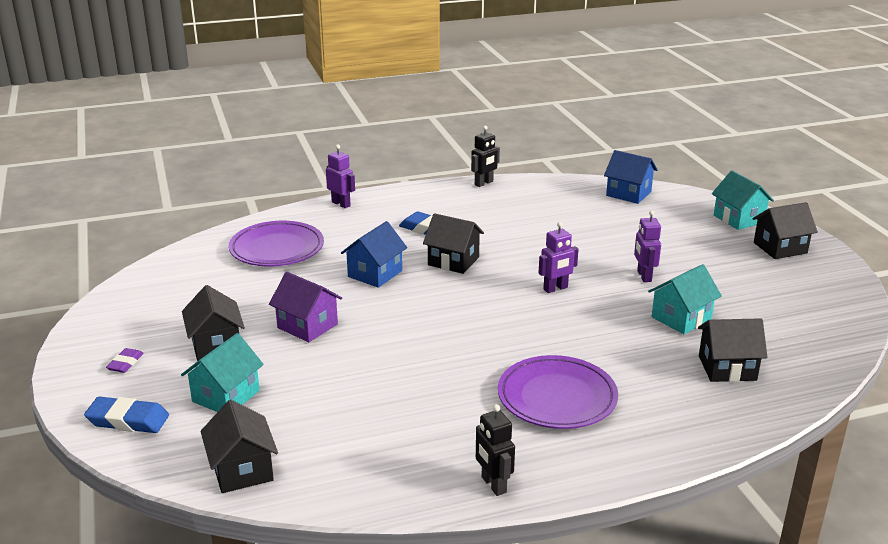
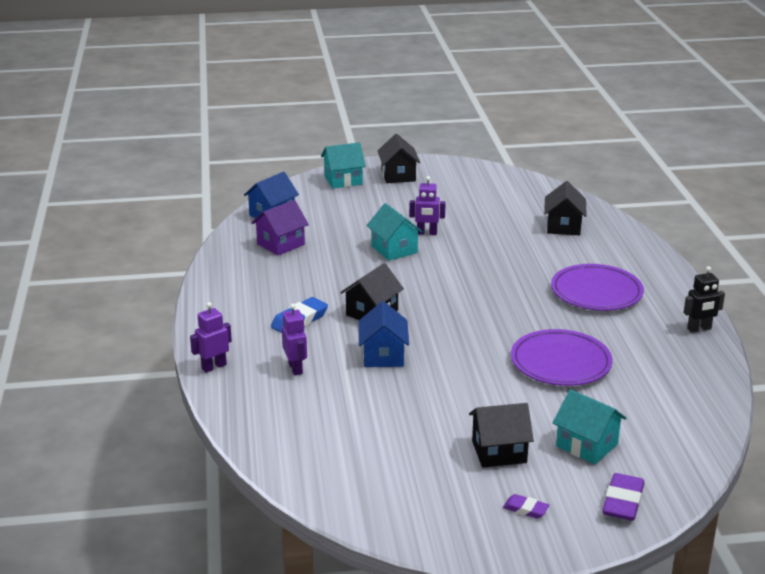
camera: 80 degrees left, 0 degrees up
(128, 420) = (623, 501): blue eraser -> purple eraser
(242, 470) = (691, 436): black house -> none
(277, 249) = (308, 412): purple plate -> purple plate (560, 363)
(307, 326) = (473, 398): purple house -> purple house (281, 244)
(375, 274) = (383, 356): blue house -> blue house turned 45 degrees clockwise
(484, 183) = (208, 280): black robot -> none
(555, 288) = (437, 271): purple robot -> purple robot (295, 368)
(681, 318) = (494, 230): turquoise house -> turquoise house (394, 249)

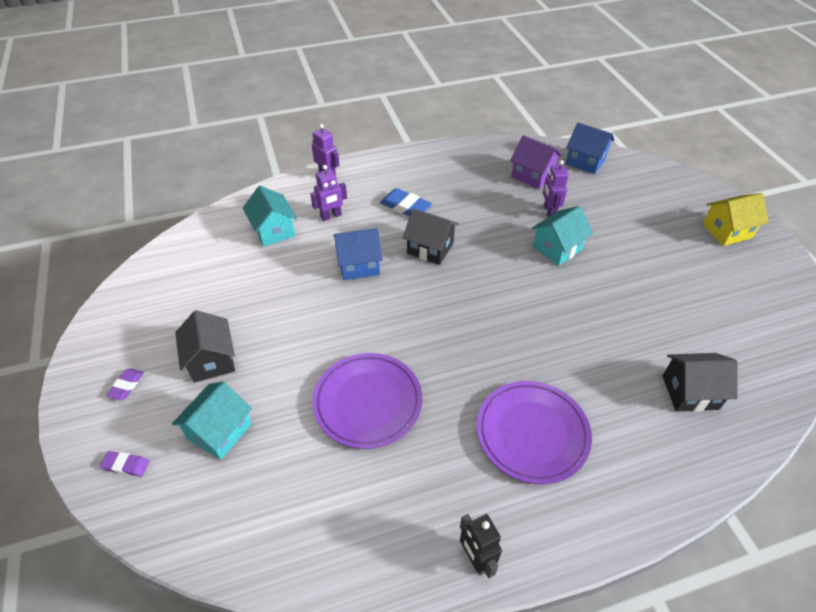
camera: 80 degrees right, 20 degrees up
(343, 180) = (686, 193): turquoise house -> turquoise house (273, 231)
(398, 176) = (726, 231): black house -> yellow house
(426, 233) = (605, 268): purple robot -> purple robot (549, 211)
(623, 501) = (126, 465): purple eraser -> purple eraser, size x0.59

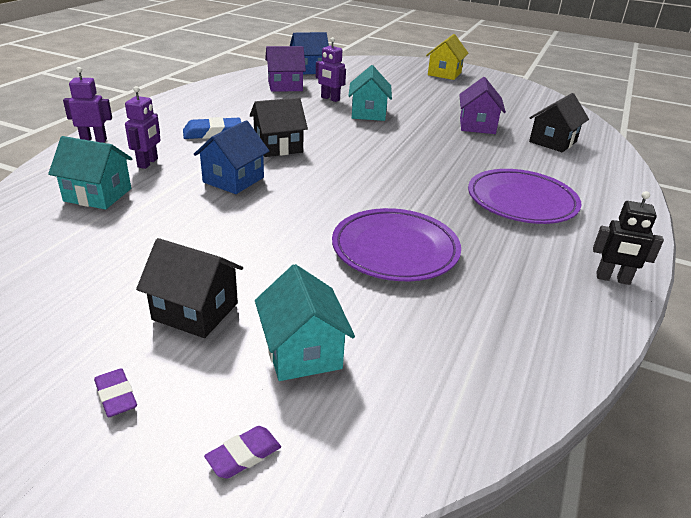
camera: 50 degrees left, 15 degrees down
(640, 323) = (477, 126): none -> purple house

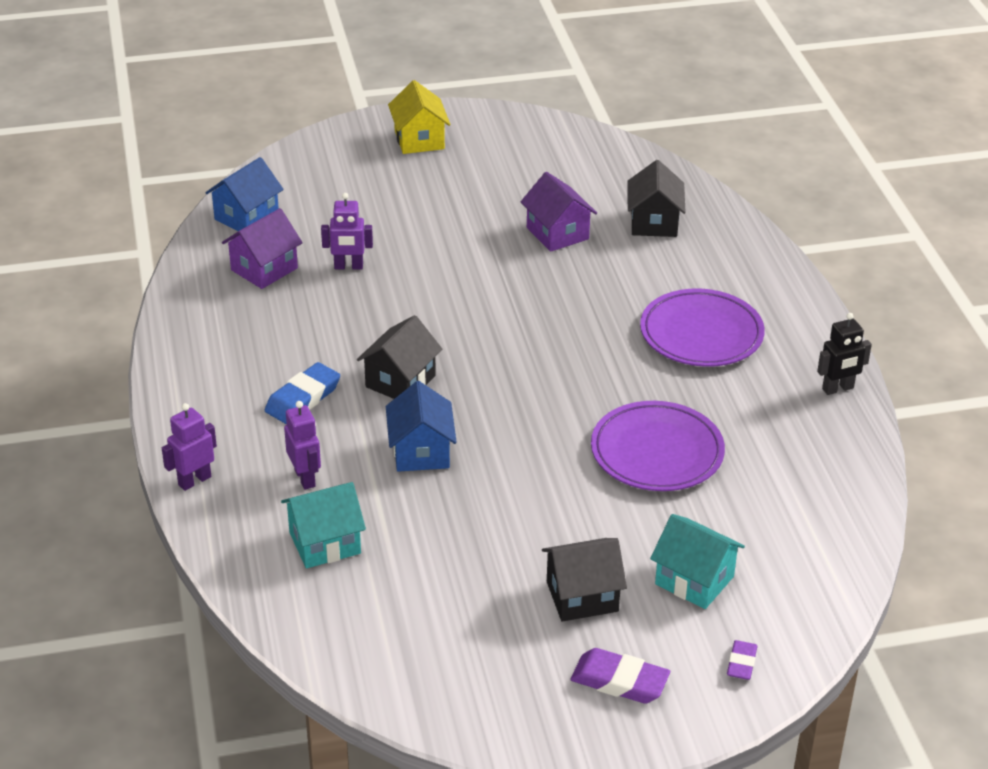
camera: 35 degrees left, 5 degrees up
(116, 396) = (619, 681): purple eraser -> purple eraser, size x1.69
(368, 113) = (423, 272): turquoise house -> none

